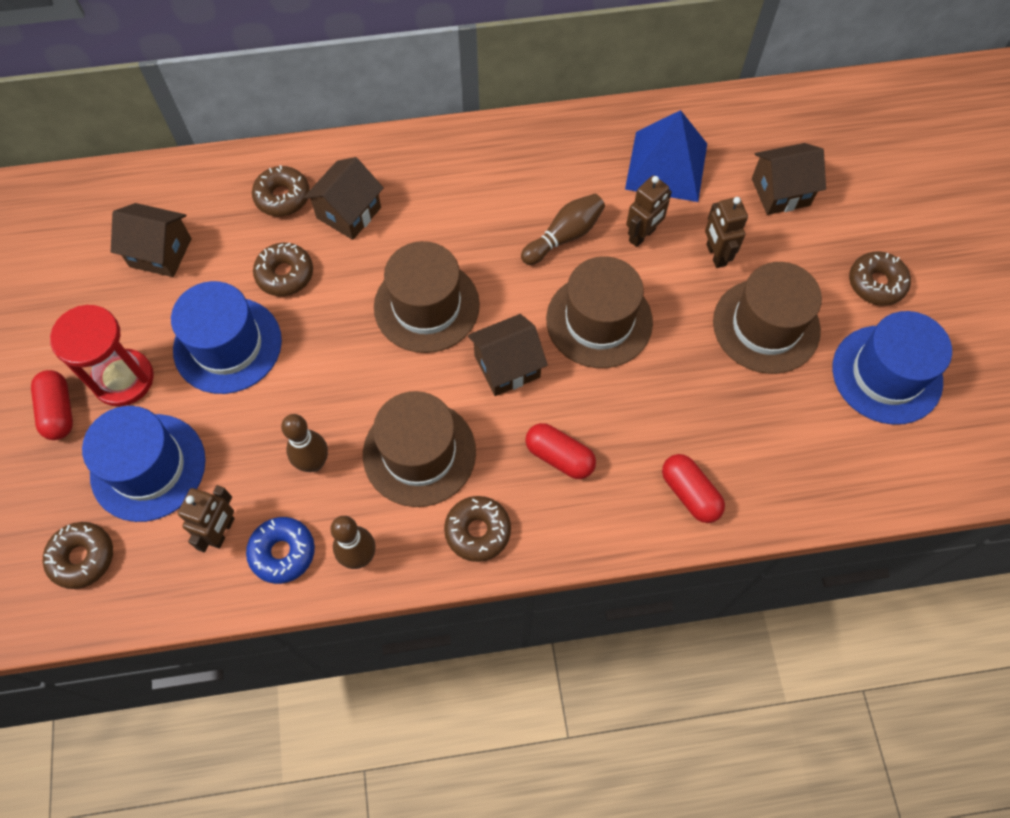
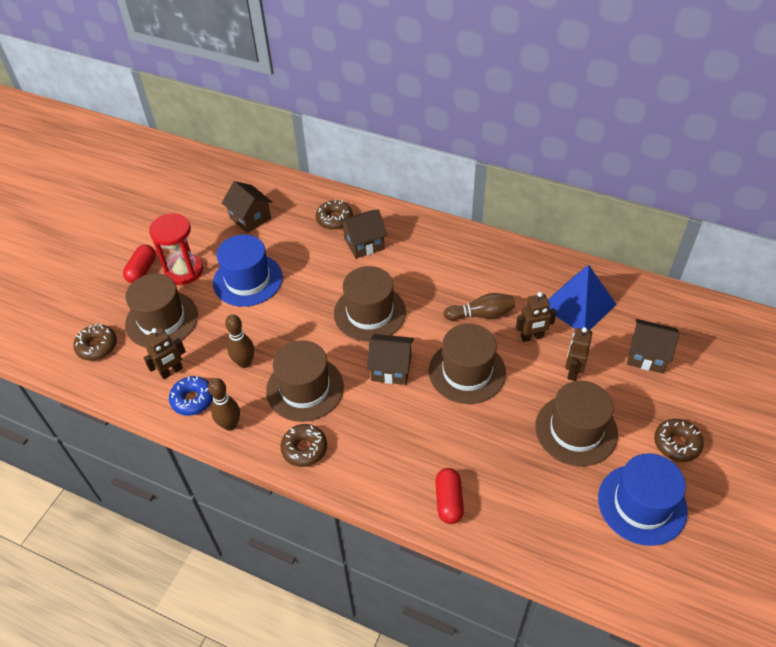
camera: 35 degrees right, 15 degrees down
(148, 467) = (161, 320): blue hat -> brown hat
(285, 274) = (305, 259): brown donut -> none
(559, 456) = (383, 434): red capsule -> none

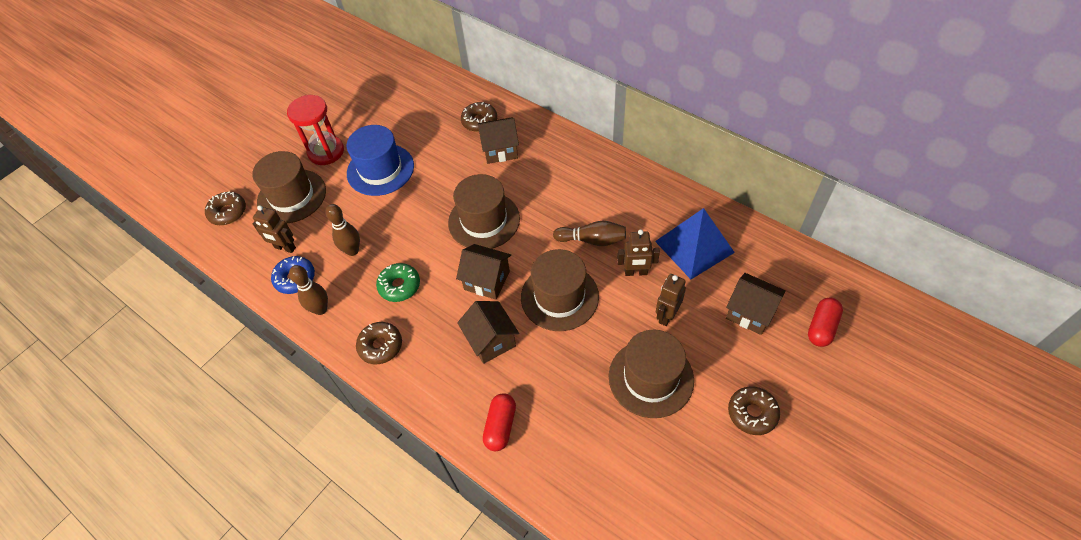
camera: 15 degrees right, 5 degrees up
(142, 270) = (289, 146): red capsule -> red capsule (821, 327)
(171, 371) = (285, 248): brown robot -> brown robot turned 45 degrees clockwise
(250, 218) = (401, 109): brown house -> brown house (491, 340)
(305, 388) = (399, 286): brown hat -> green donut
(642, 504) = (695, 470): blue hat -> none

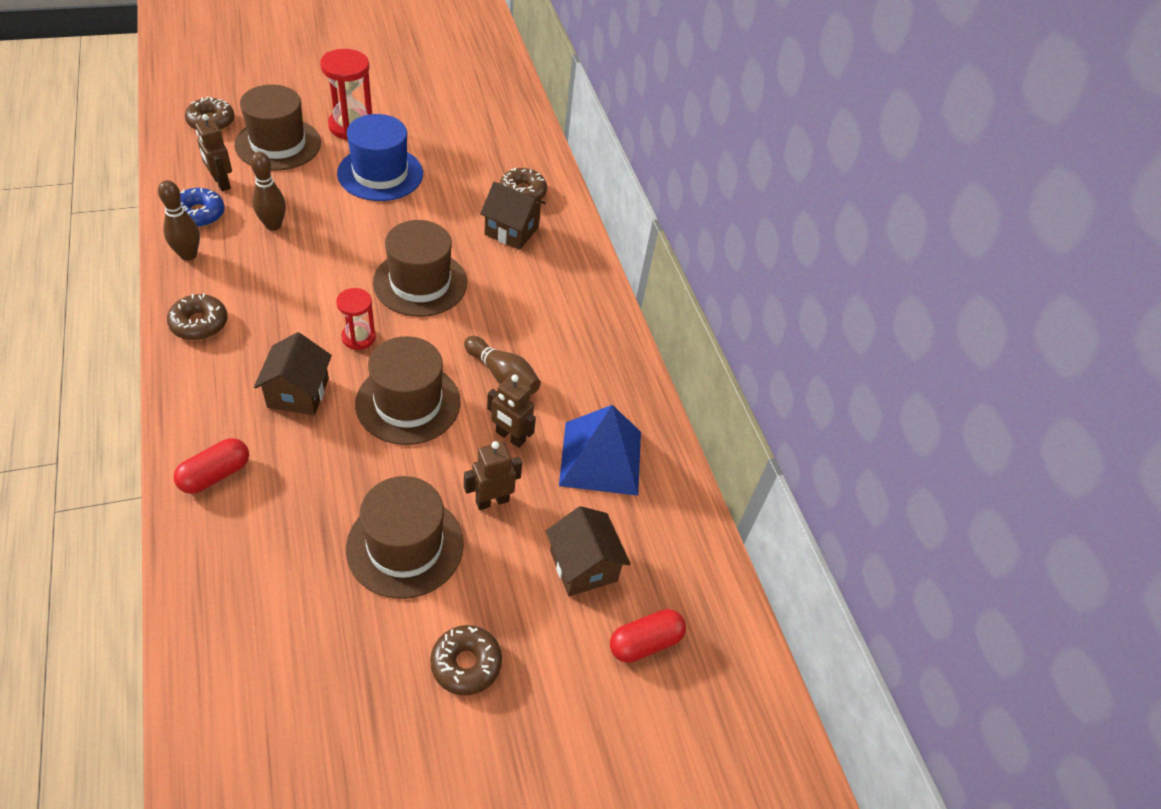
camera: 25 degrees right, 5 degrees down
(399, 286) = (276, 285): green donut -> none
(487, 280) = (358, 337): brown house -> red hourglass

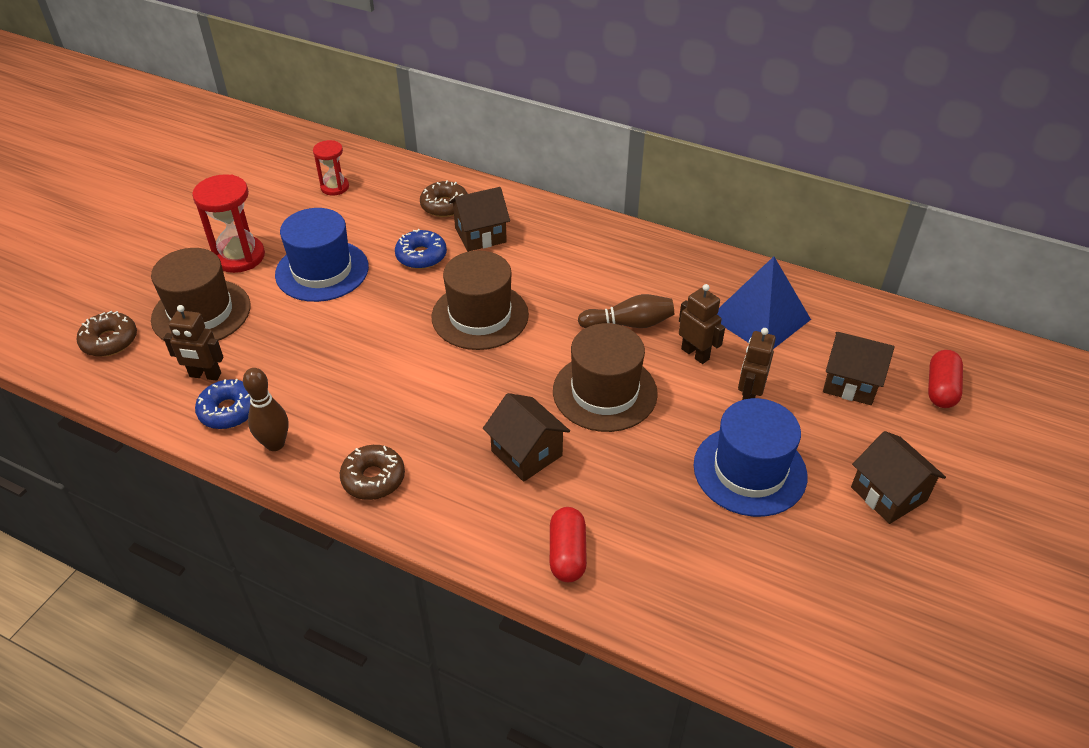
camera: 40 degrees left, 5 degrees down
(273, 225) = (305, 368): brown bowling pin -> none
(358, 337) = (502, 384): red hourglass -> red hourglass (334, 187)
(405, 546) = (749, 470): brown hat -> blue hat
(451, 213) = (421, 256): none -> blue donut
(466, 664) = (888, 494): brown donut -> brown house
(510, 437) = (695, 354): brown robot -> brown robot turned 120 degrees counterclockwise

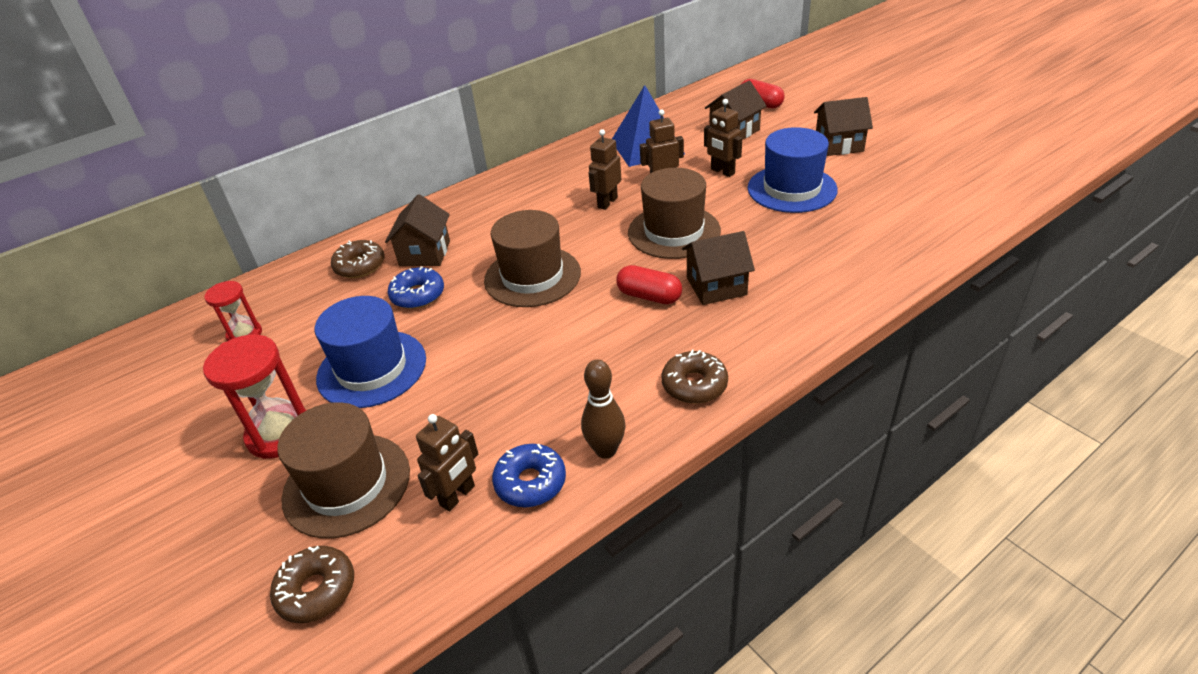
camera: 60 degrees left, 5 degrees down
(567, 553) = (833, 289): red capsule -> red capsule (649, 296)
(629, 324) = (607, 202): brown bowling pin -> brown robot

